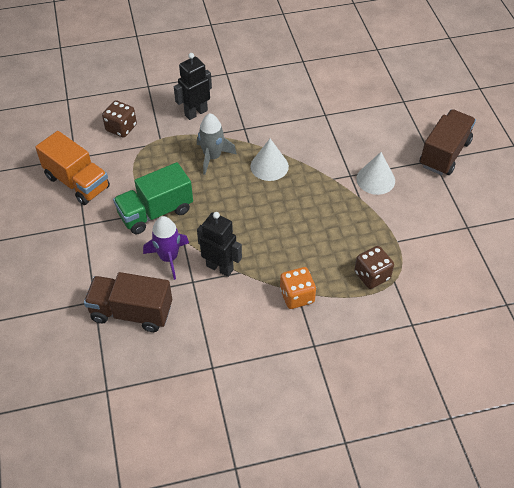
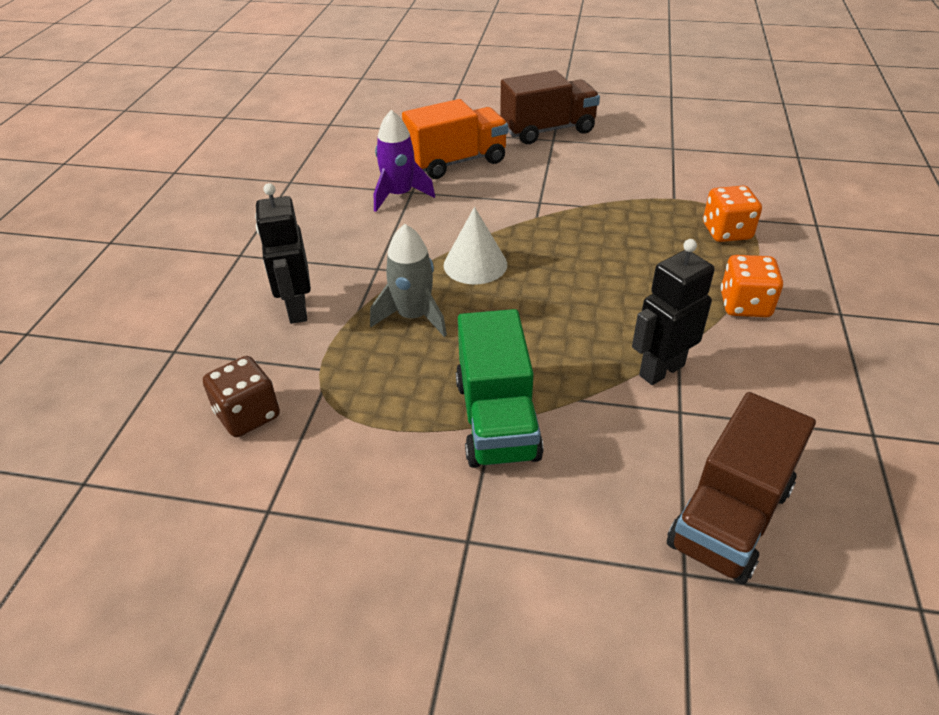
camera: 65 degrees left, 10 degrees down
(77, 182) = (342, 523): orange truck -> orange truck (456, 162)
(168, 258) = (614, 429): purple rocket -> purple rocket (399, 195)
(372, 275) = (726, 232): brown dice -> orange dice
(375, 179) = (560, 185): white cone -> none
(444, 153) = (548, 130): brown truck -> brown truck turned 105 degrees clockwise

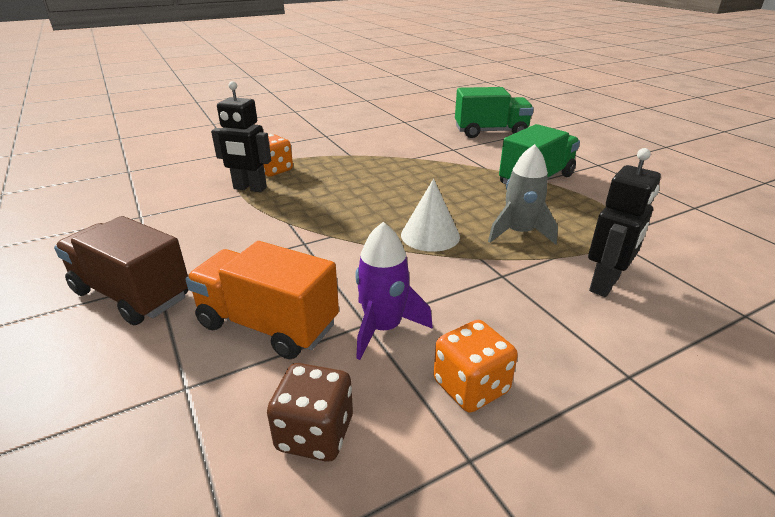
camera: 130 degrees left, 10 degrees down
(248, 415) = (689, 245): brown dice -> brown dice (315, 433)
(661, 370) = (433, 158): black robot -> black robot (250, 188)
(730, 517) = (490, 132): brown truck -> green truck
(744, 305) = (349, 152): orange dice -> orange dice (471, 386)

